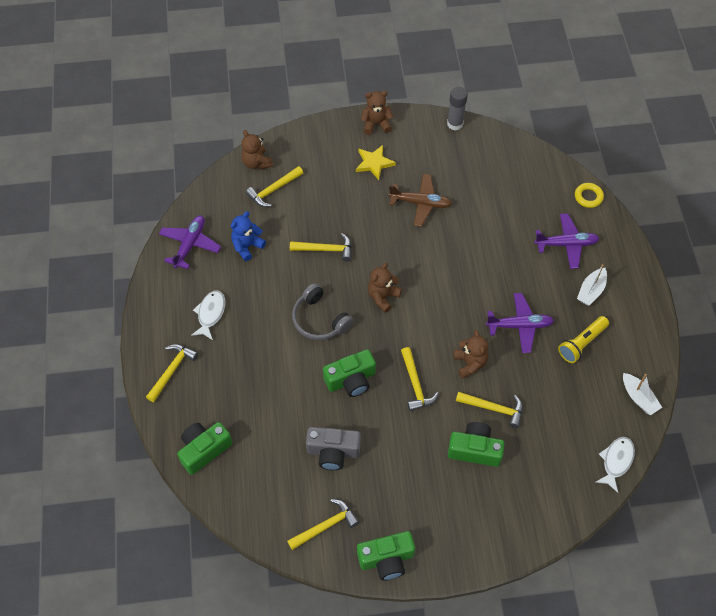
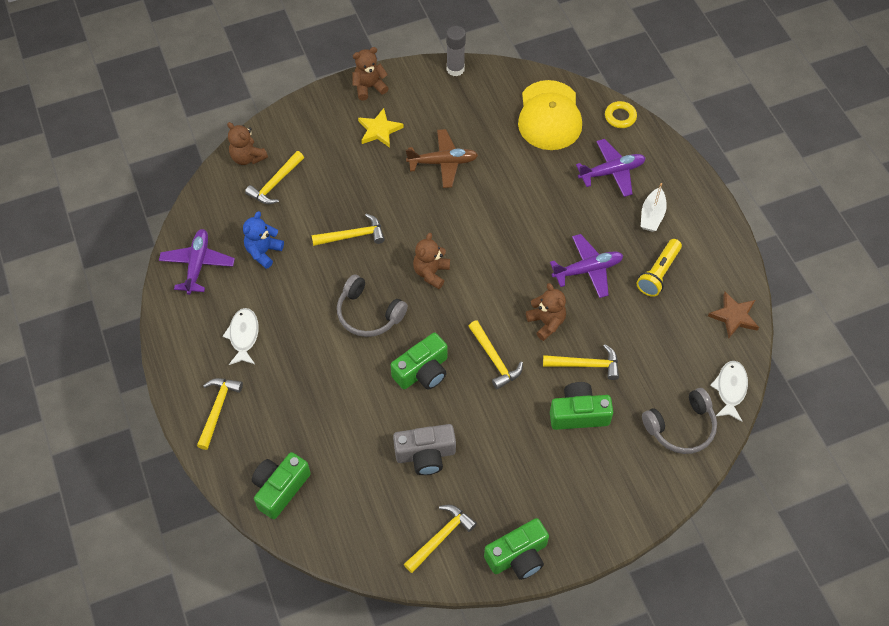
camera: 15 degrees left, 0 degrees up
(525, 182) = (549, 116): none -> yellow cap
(562, 484) = (681, 427): none -> grey headphones
(638, 398) = (734, 316): white boat -> brown star

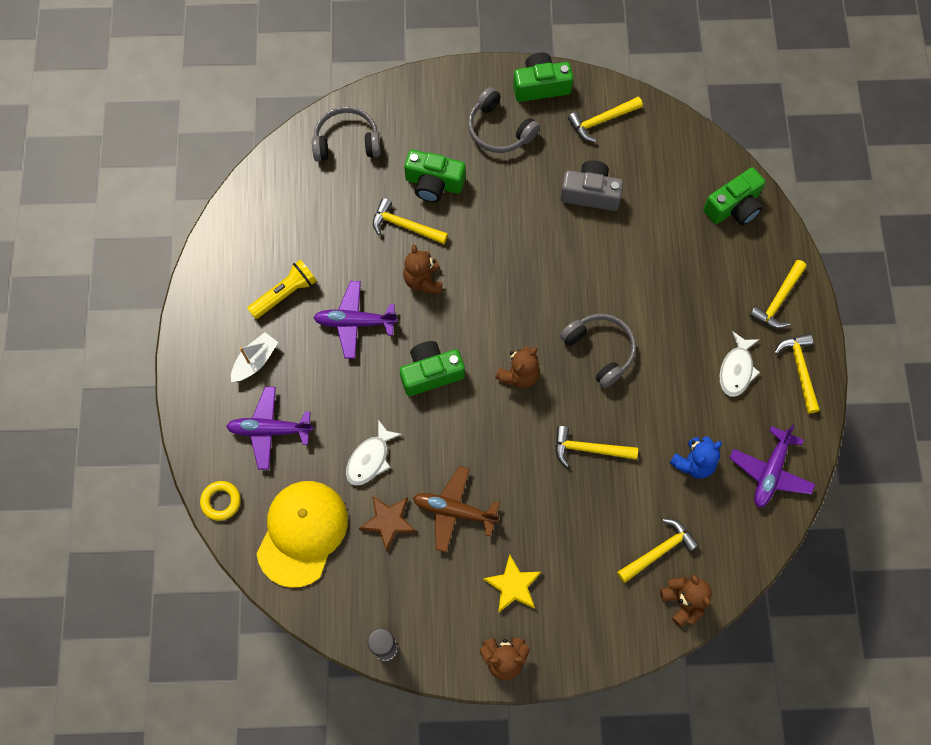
camera: 160 degrees left, 10 degrees up
(422, 371) = (565, 272): green camera -> green camera (431, 373)
(494, 359) = (491, 261): yellow hammer -> yellow hammer (800, 370)
(540, 490) = (499, 130): none -> grey headphones
(730, 389) = (282, 159): white fish -> white fish (370, 459)
(734, 316) = (237, 225): brown star -> brown star (388, 522)

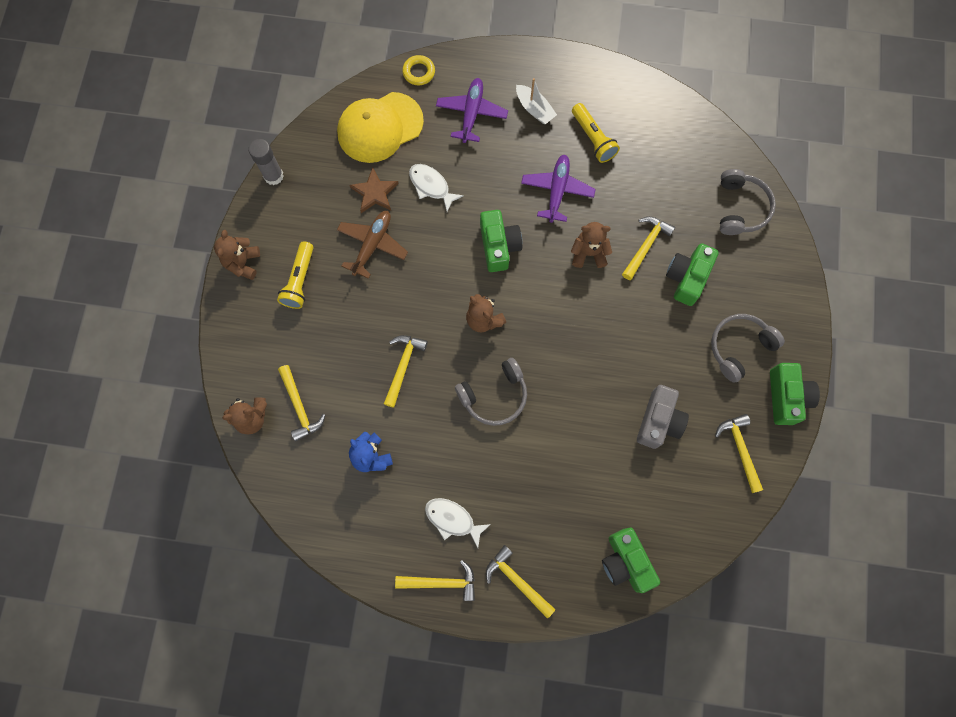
camera: 100 degrees right, 5 degrees up
(302, 533) = (380, 127): yellow cap -> yellow cap turned 120 degrees clockwise
(513, 585) = (299, 280): yellow star -> yellow flashlight
(770, 472) = (348, 525): purple plane -> none

